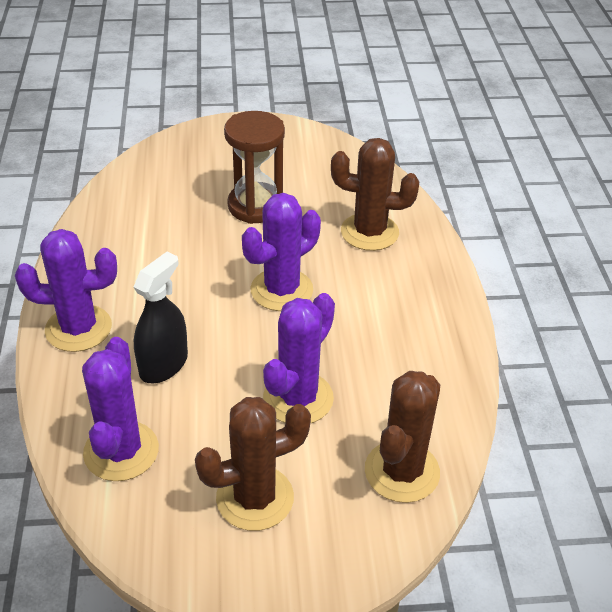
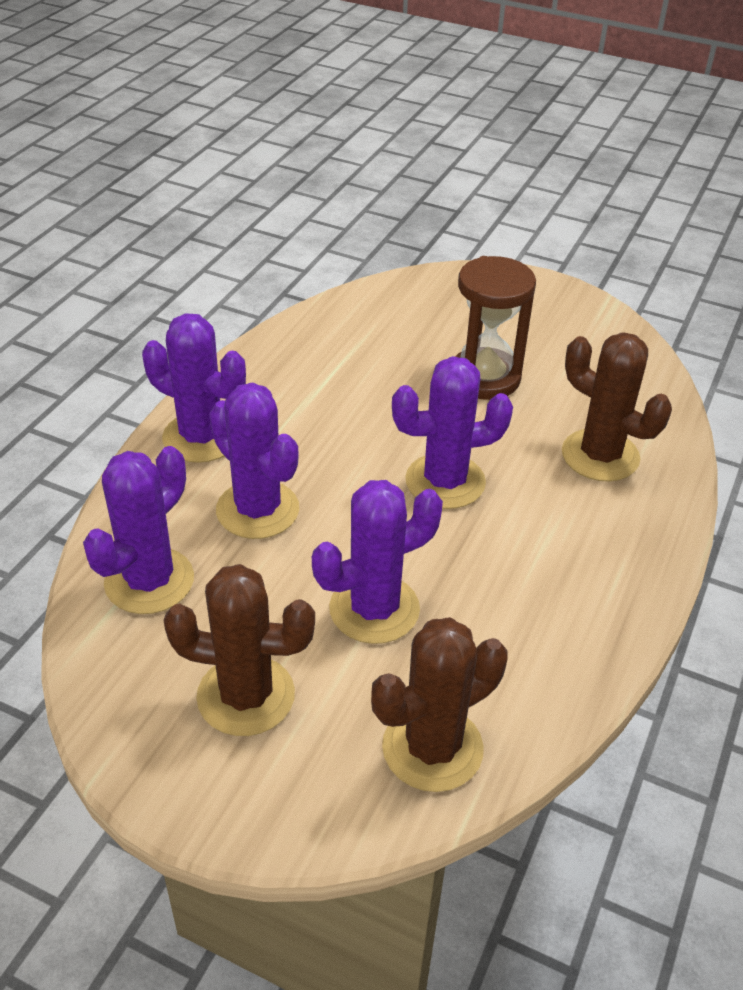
camera: 30 degrees right, 0 degrees up
(163, 364) = (257, 510): black spray bottle -> purple cactus

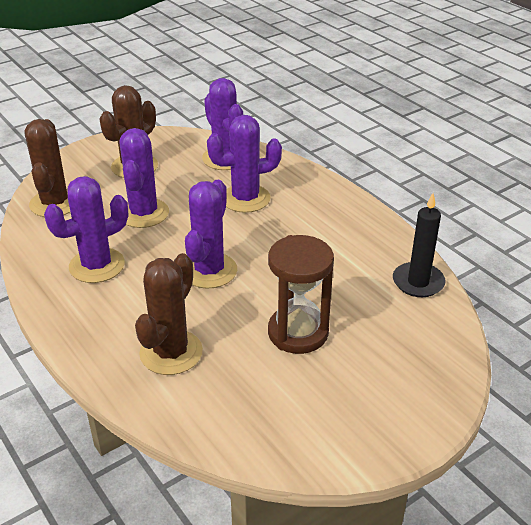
camera: 120 degrees right, 5 degrees down
(201, 437) = (321, 196): purple cactus -> purple cactus (97, 265)
(332, 321) = (418, 282): none -> black candle
(600, 456) = (171, 352): brown cactus -> brown cactus turned 45 degrees counterclockwise

